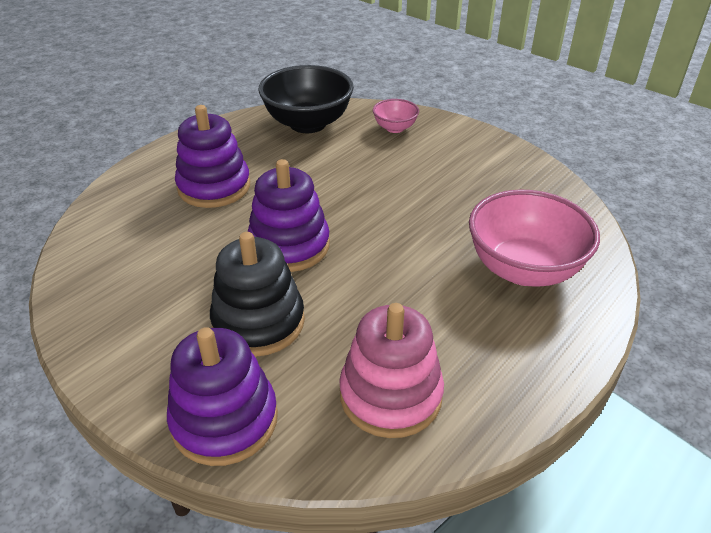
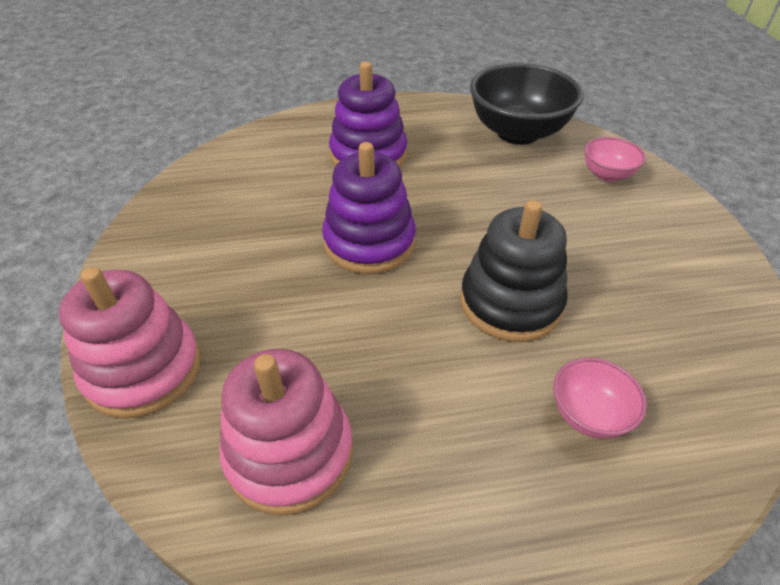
camera: 40 degrees right, 5 degrees up
(224, 420) = (143, 370): purple stacking toy -> pink stacking toy
(258, 322) = (265, 299): black stacking toy -> black stacking toy (510, 303)
(523, 269) = (589, 415): pink bowl -> pink bowl, size x0.50

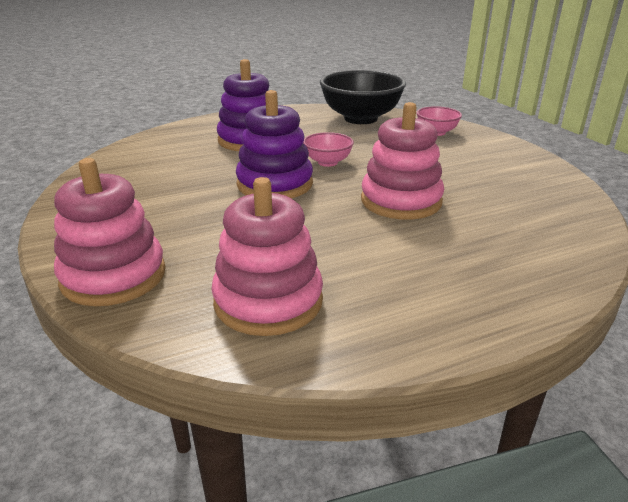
camera: 15 degrees left, 15 degrees down
(510, 303) = (401, 201): black stacking toy -> pink stacking toy
(589, 415) = (487, 247): pink bowl -> pink bowl (327, 162)

